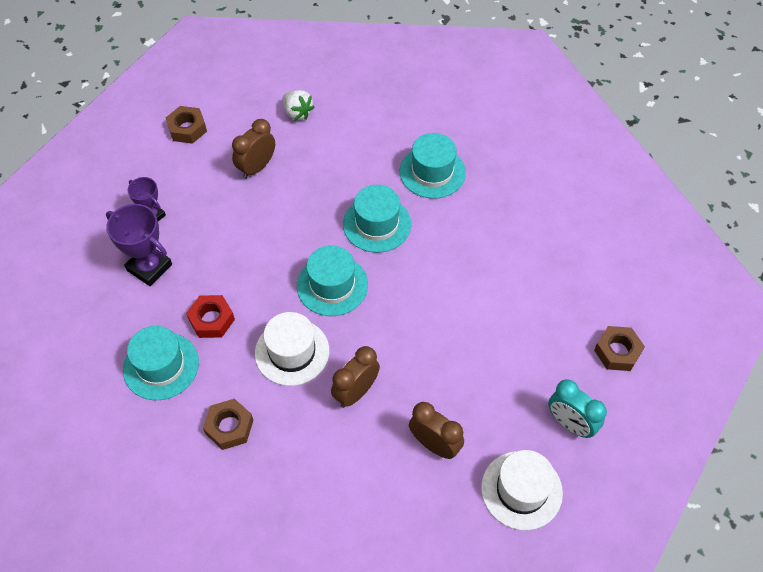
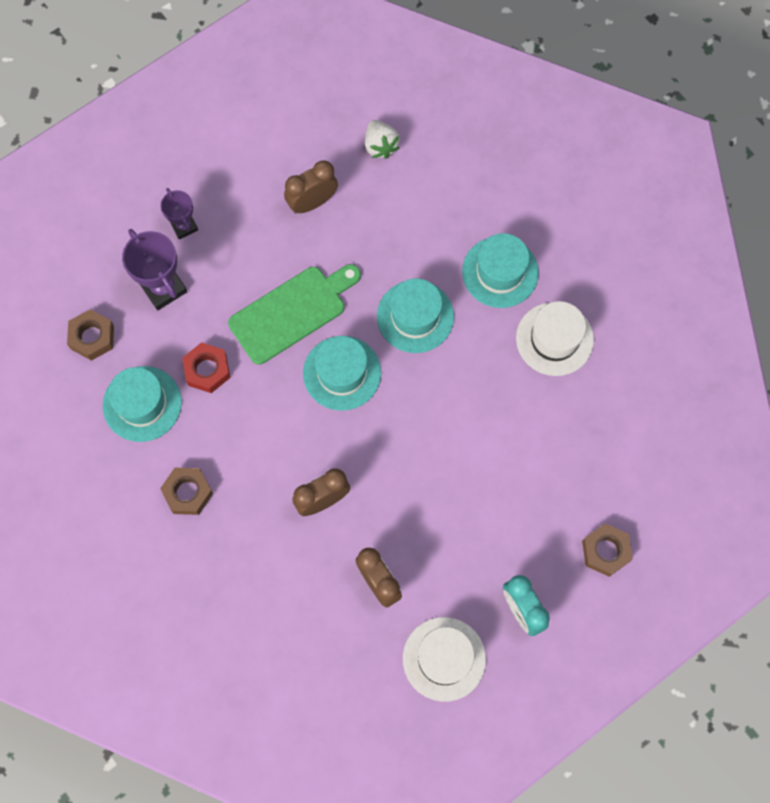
camera: 20 degrees right, 15 degrees up
(187, 129) = (254, 127): brown nut -> brown nut (92, 337)
(270, 252) = (292, 312): none -> green cutting board
(292, 352) = (275, 434): white hat -> white hat (554, 339)

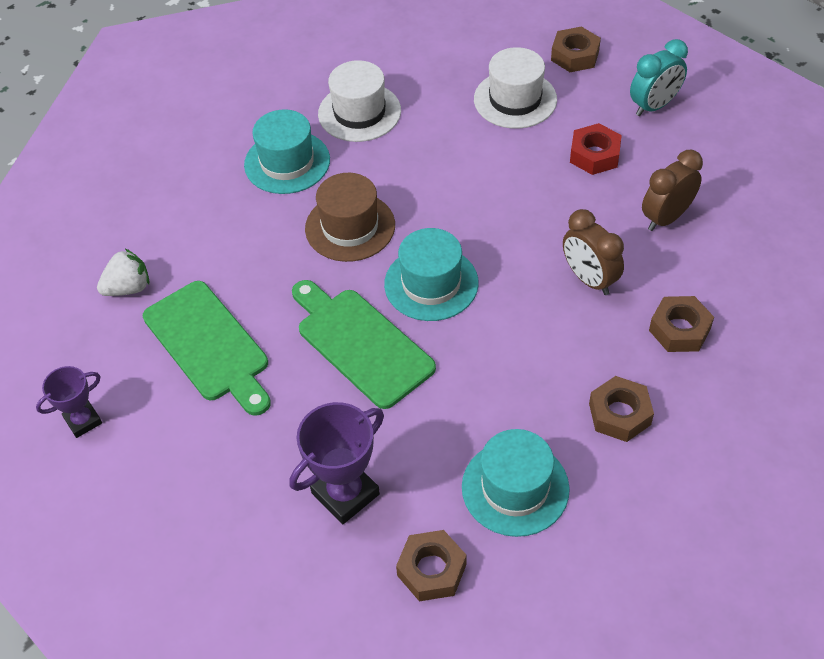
camera: 95 degrees left, 20 degrees down
(184, 226) = (251, 485): purple trophy -> purple trophy (83, 421)
(207, 370) = (453, 421): red nut -> red nut (594, 155)
(257, 560) = (679, 329): none -> brown nut
(312, 202) = (209, 345): brown clock -> green cutting board
(415, 316) = (350, 227): turquoise hat -> brown hat
(444, 659) = (726, 156): white hat -> white hat (515, 99)

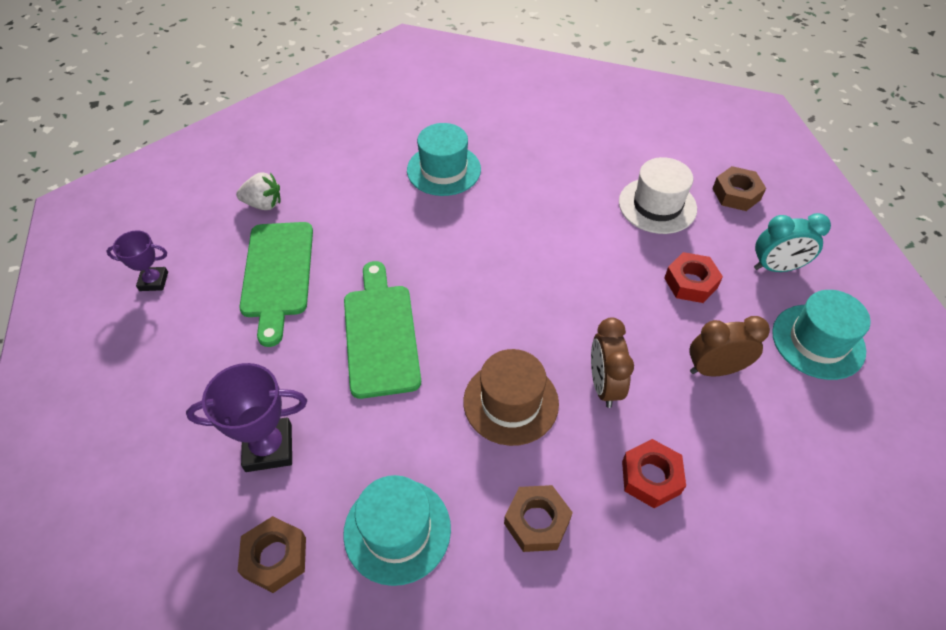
camera: 30 degrees right, 0 degrees up
(350, 227) = (448, 240): brown hat -> brown hat (511, 402)
(359, 112) = (526, 158): white hat -> none
(431, 283) = (472, 317): turquoise hat -> turquoise hat (818, 341)
(679, 329) = (651, 477): brown nut -> red nut

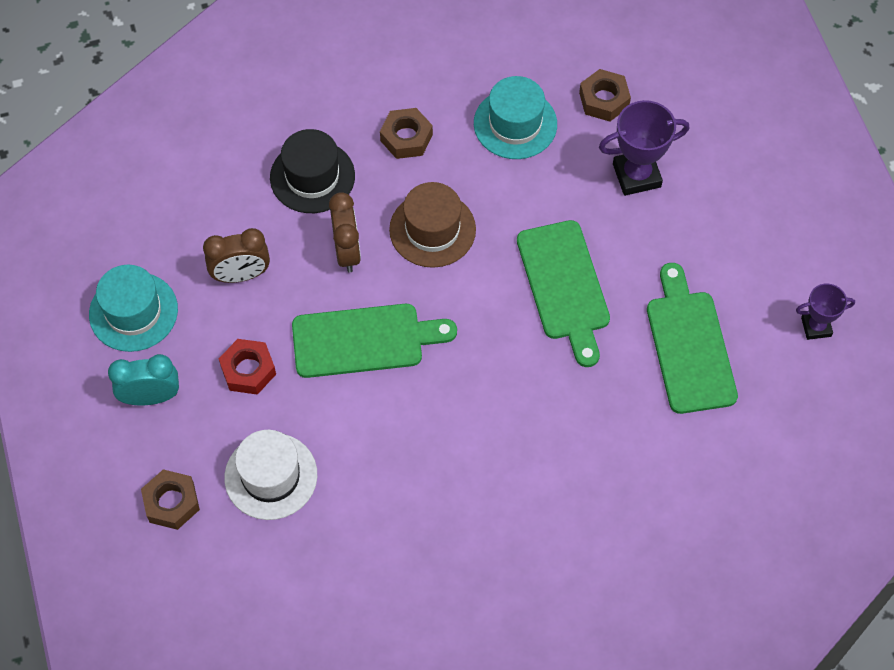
camera: 175 degrees right, 10 degrees up
(263, 204) = (740, 440): white strawberry -> none
(444, 170) = (534, 513): turquoise hat -> none
(582, 300) = (364, 340): none -> green cutting board
(651, 477) = (312, 177): red nut -> black hat

